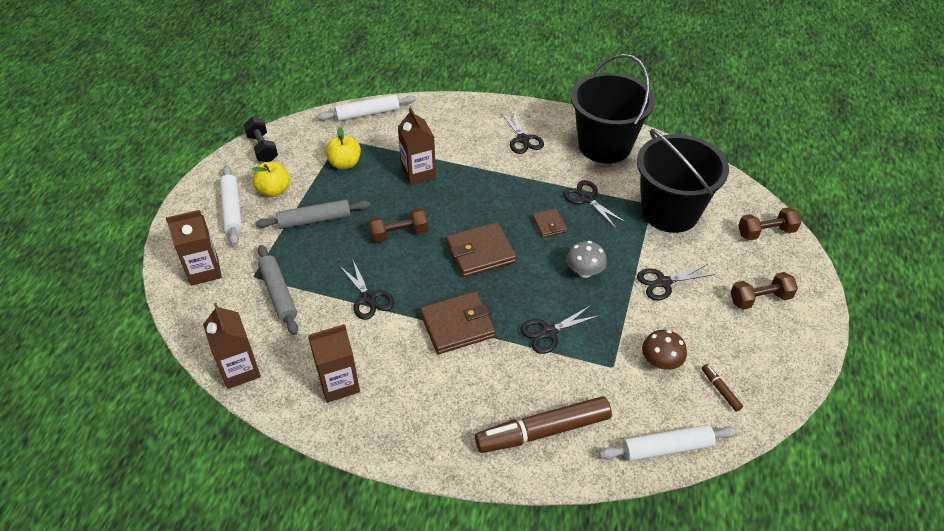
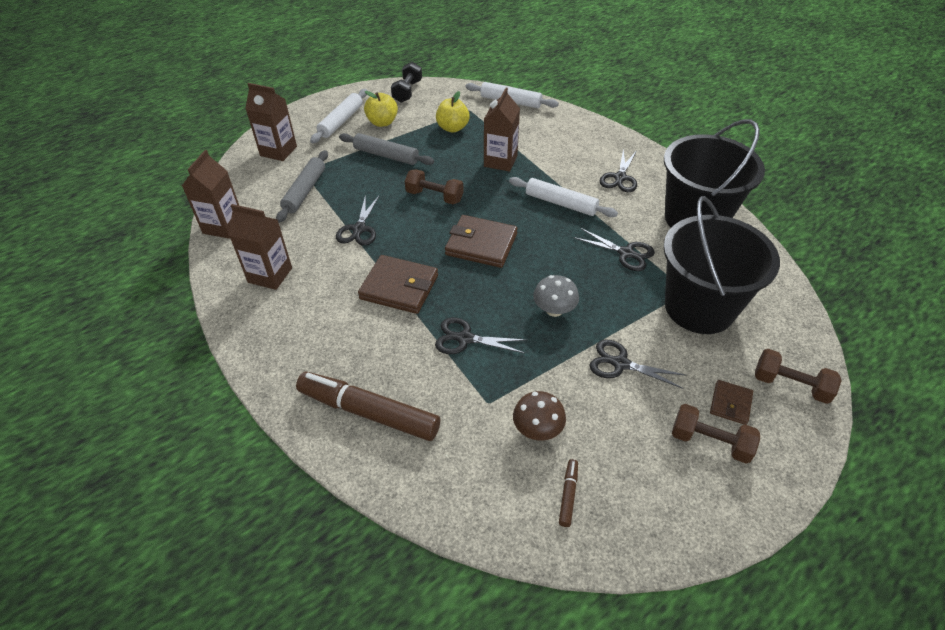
camera: 40 degrees right, 0 degrees up
(549, 224) = (565, 255): brown wallet -> brown wallet (730, 404)
(587, 199) = (626, 253): black scissors -> black scissors turned 120 degrees clockwise
(666, 447) = (456, 505): white rolling pin -> white rolling pin (561, 203)

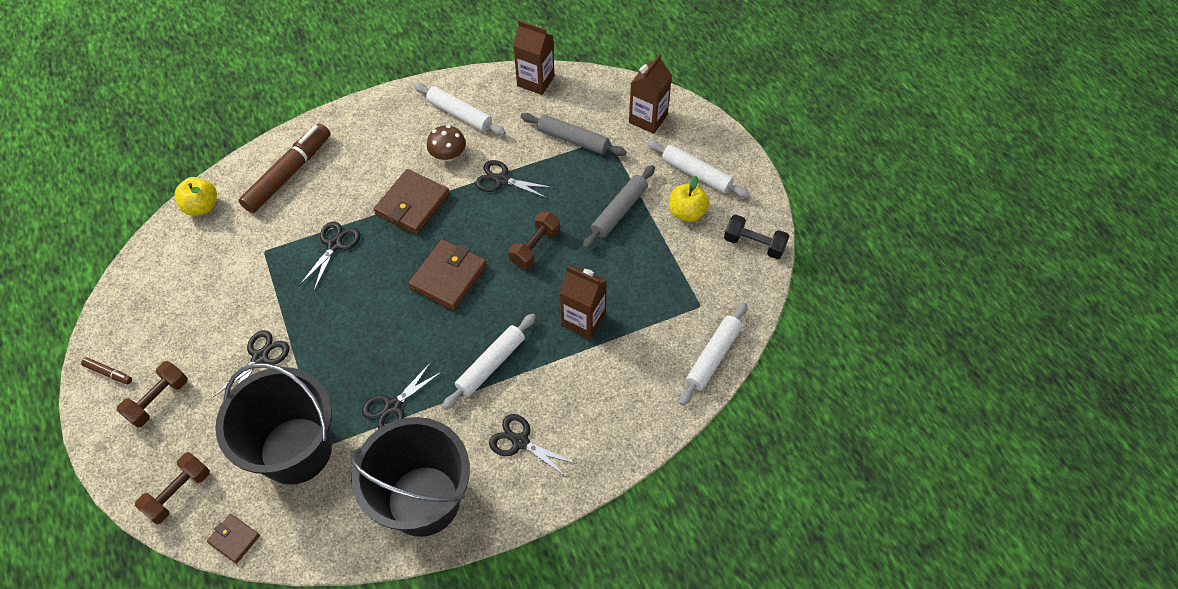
camera: 100 degrees right, 10 degrees up
(270, 275) = (459, 114): brown carton -> white rolling pin
(452, 128) = (662, 282): yellow apple -> yellow apple (202, 206)
(537, 429) = (225, 279): brown mushroom -> brown mushroom (448, 155)
(554, 310) = (341, 320): grey mushroom -> none
(568, 495) = (164, 287): brown marker -> brown marker (108, 373)
(730, 404) = (184, 431): brown wallet -> brown wallet (234, 539)

